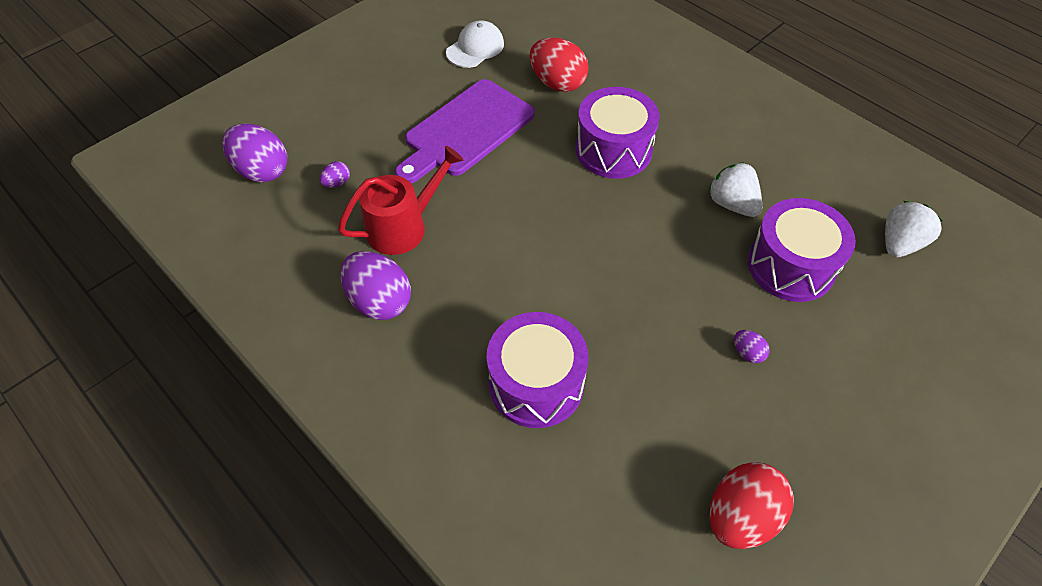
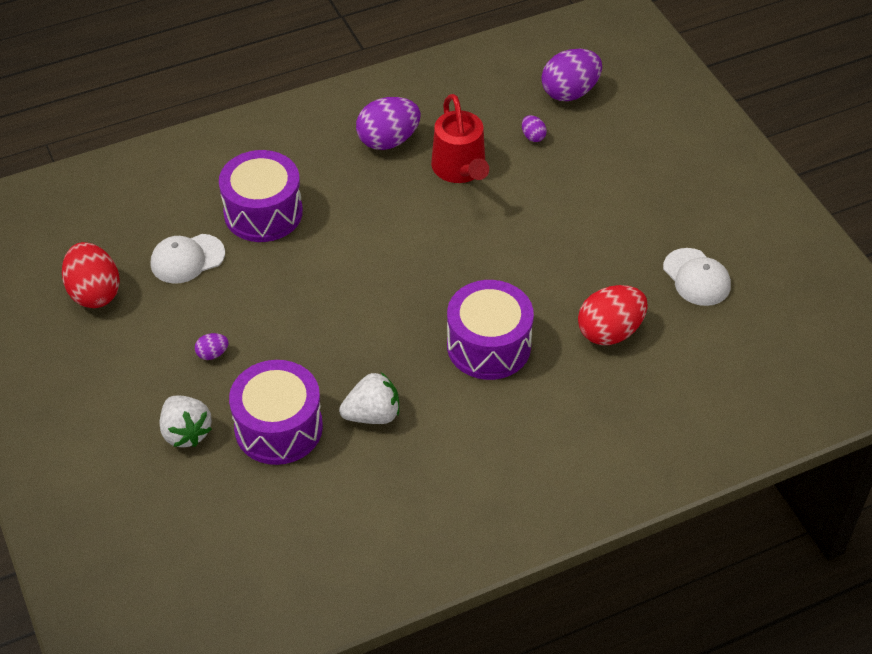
camera: 110 degrees right, 5 degrees down
(466, 130) = (565, 238): purple cutting board -> none
(640, 434) = (187, 259): none -> white cap
(899, 243) = (255, 533): white strawberry -> white strawberry (186, 432)

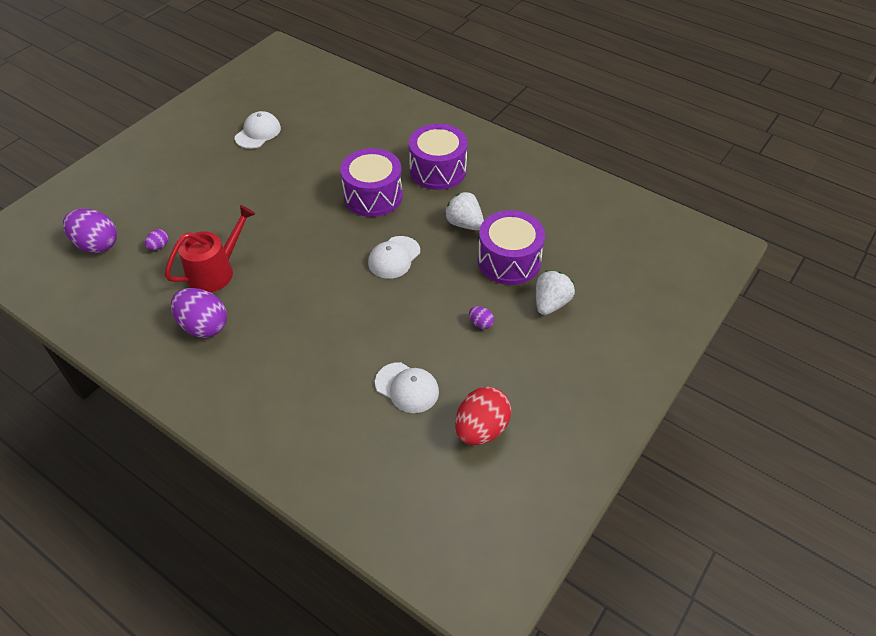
camera: 120 degrees left, 0 degrees up
(263, 212) = (328, 365): purple drum -> purple drum (438, 170)
(368, 322) = (394, 257): none -> white cap
(610, 332) = (326, 152): red egg -> none

